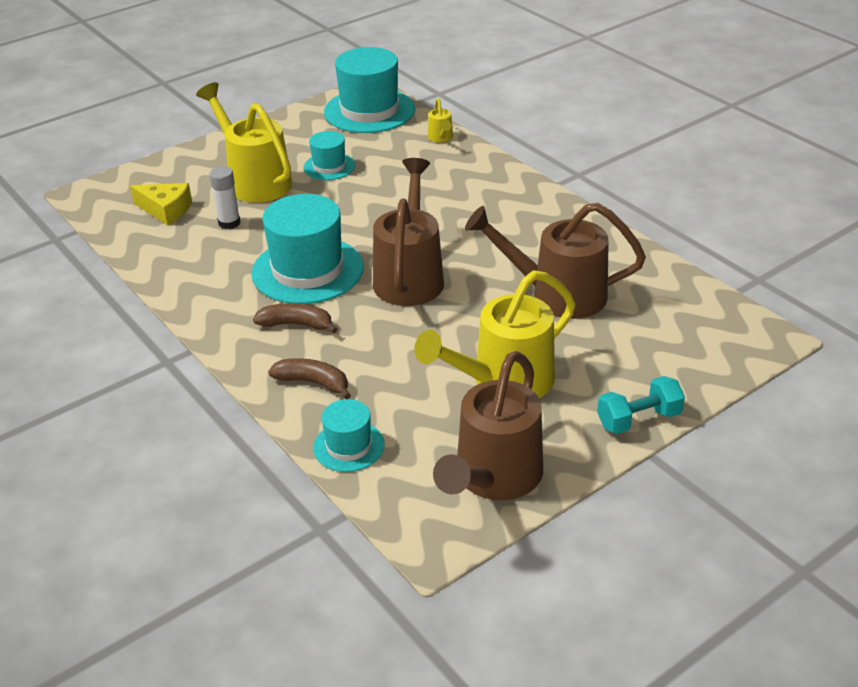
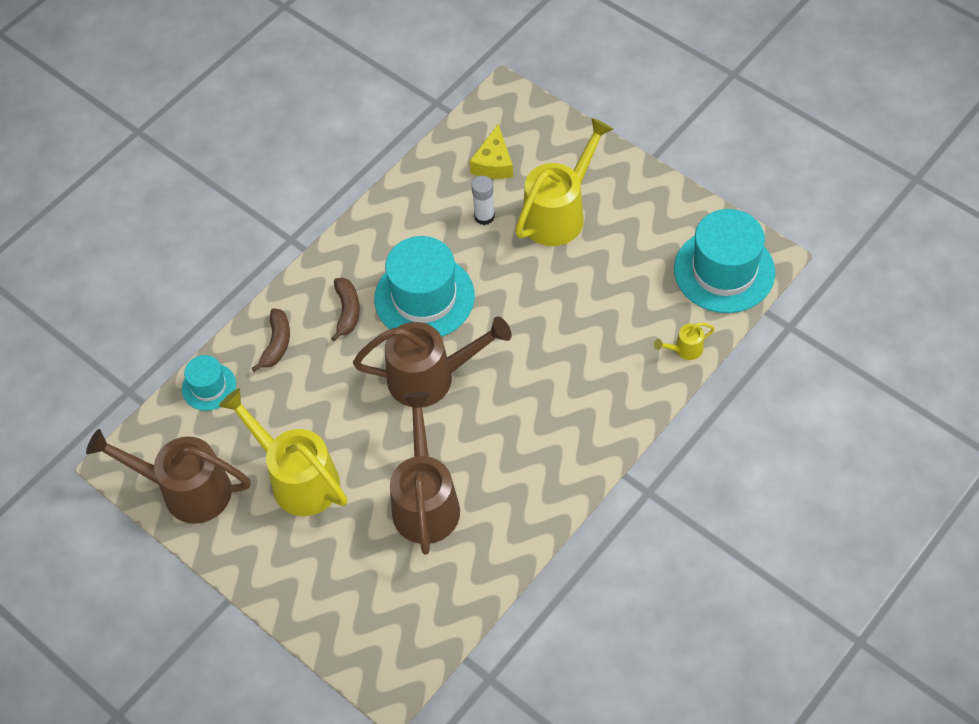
camera: 80 degrees right, 20 degrees up
(329, 166) = (601, 266): turquoise hat -> none
(638, 420) = (265, 585): turquoise dumbbell -> none

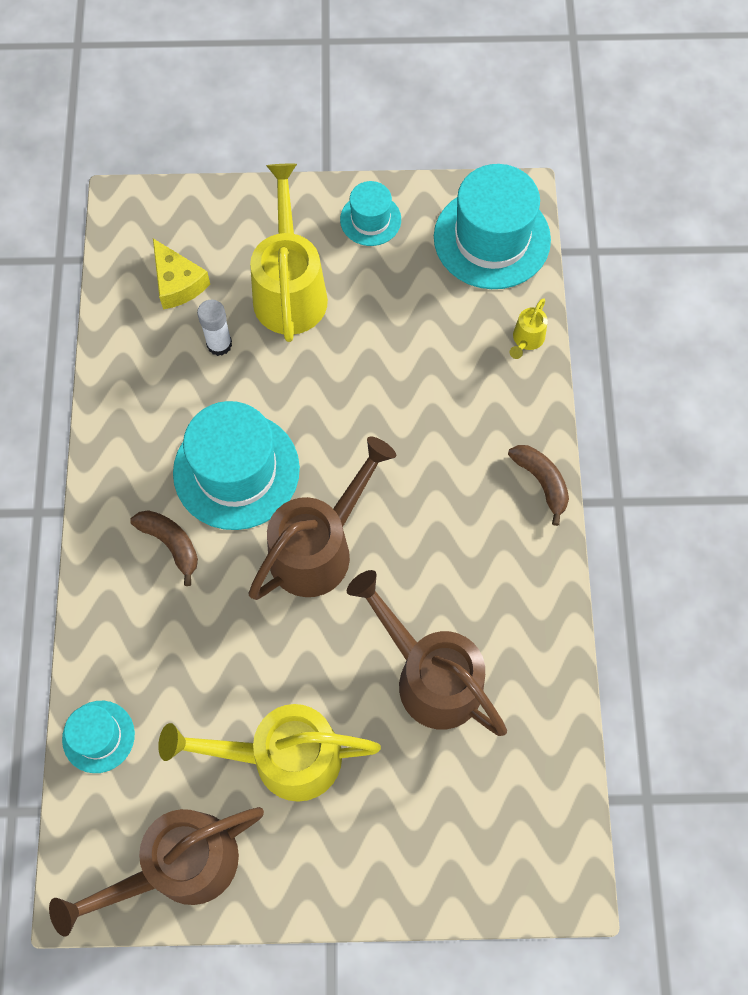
camera: 45 degrees left, 10 degrees up
(276, 344) = (128, 634): brown banana -> brown banana (541, 482)
(653, 205) = (370, 219): none -> turquoise hat

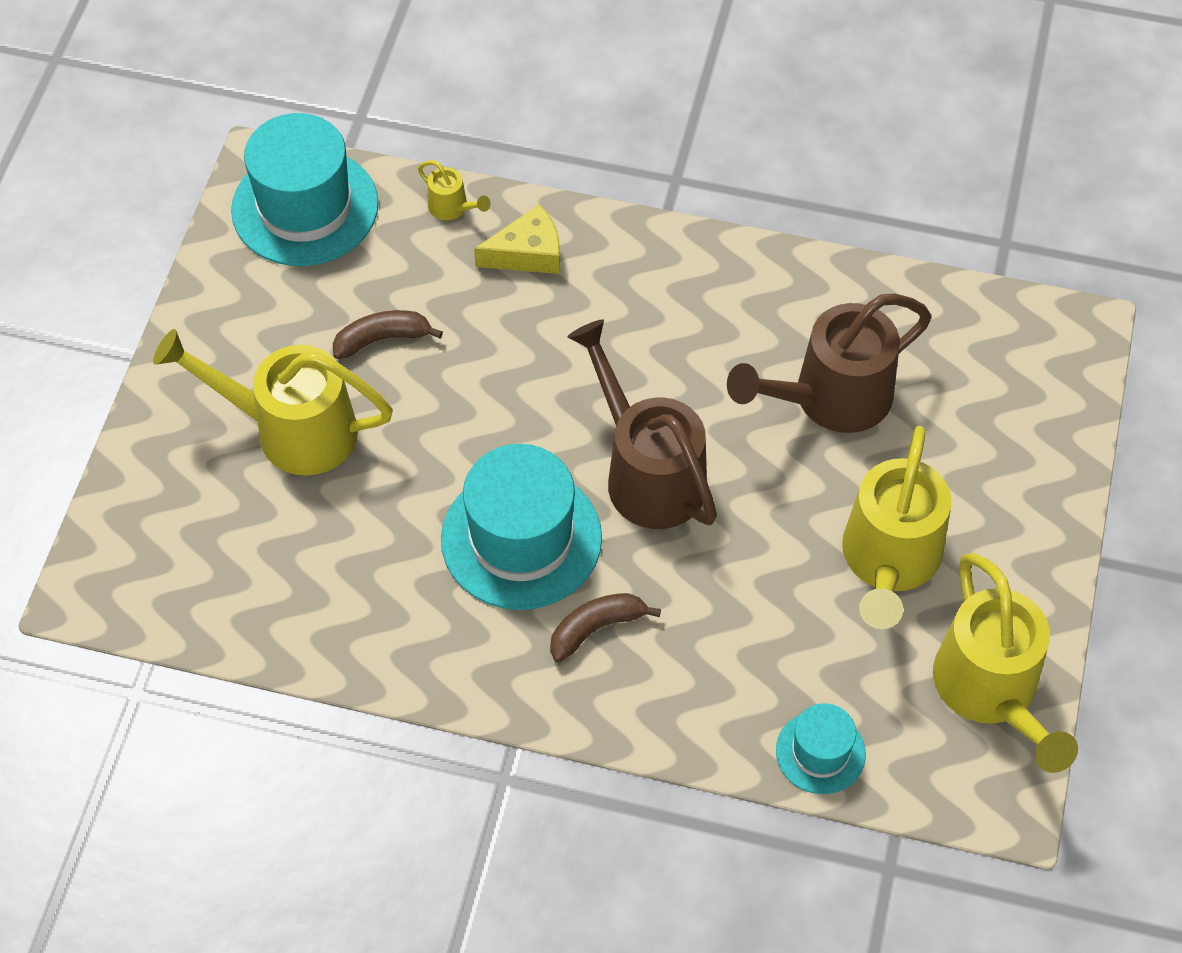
camera: 75 degrees left, 10 degrees down
(178, 283) = (232, 553): yellow cheese -> yellow cheese (527, 253)
(179, 866) = (991, 692): brown watering can -> yellow watering can
(219, 344) = (340, 523): white glue stick -> none
(370, 219) = (227, 322): turquoise hat -> none
(541, 482) = (633, 239): brown banana -> brown banana (382, 339)

